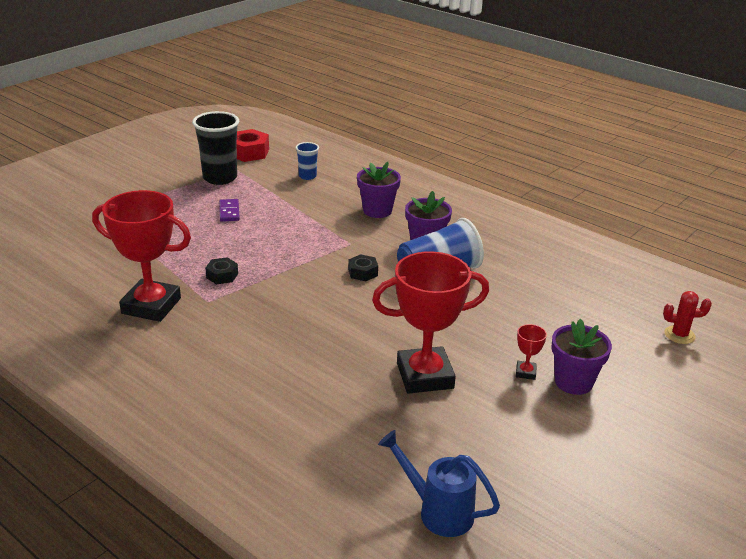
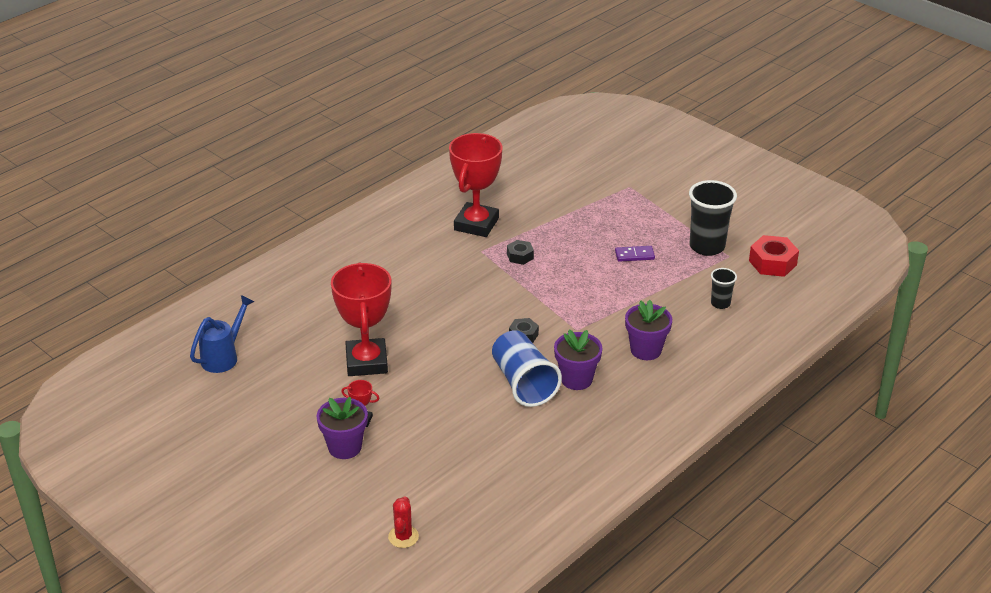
camera: 95 degrees right, 5 degrees up
(307, 176) = (720, 303): blue cup -> black cup

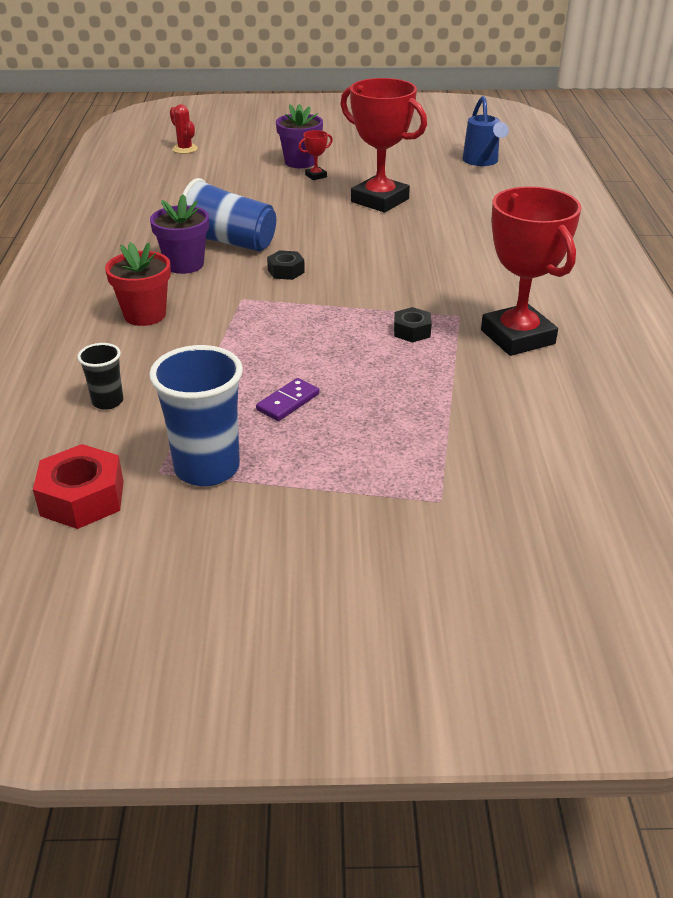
camera: 135 degrees right, 0 degrees up
(646, 350) = (145, 315): purple flower pot -> red flower pot
(707, 246) = (207, 468): black cup -> blue cup

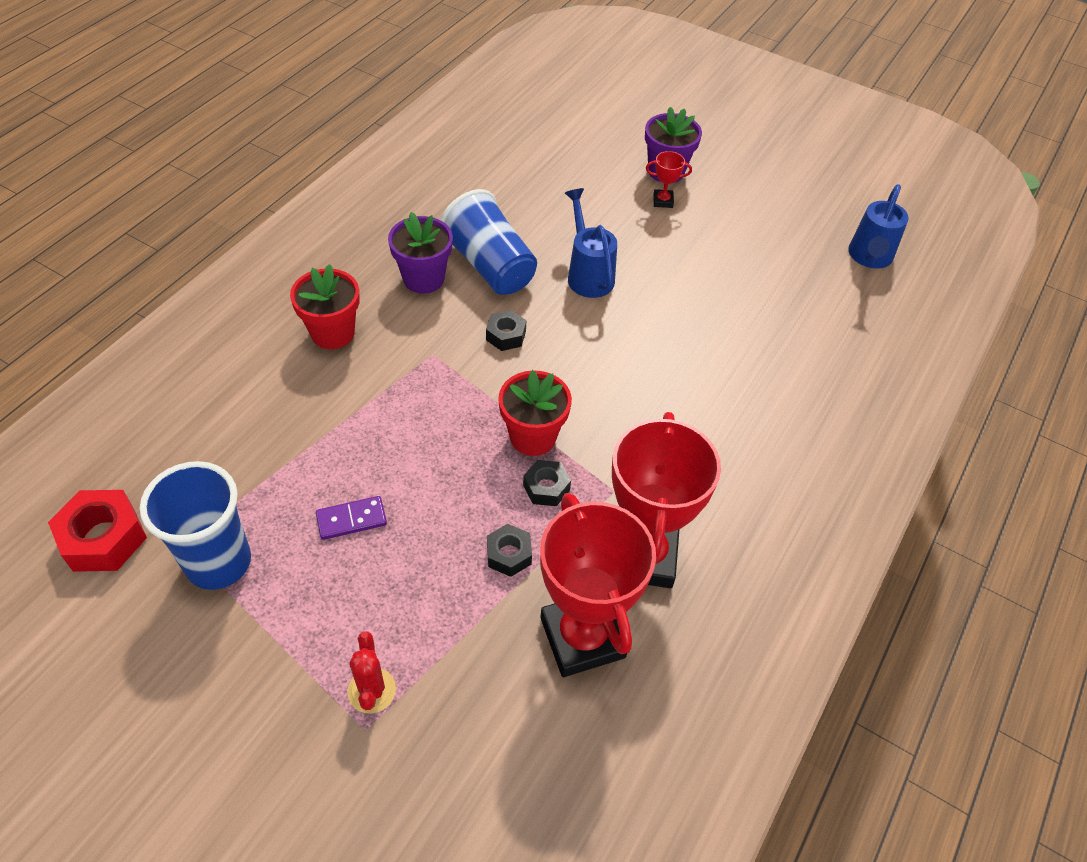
camera: 30 degrees right, 15 degrees up
(107, 401) = (213, 431): black cup -> none
(185, 149) = (569, 100): red cactus -> red cactus (371, 690)
(308, 224) = (588, 274): none -> blue watering can
(370, 311) = (533, 437): none -> red flower pot
(380, 200) = (694, 271): red trophy -> red trophy (582, 637)
(428, 372) = (509, 554): none -> black nut

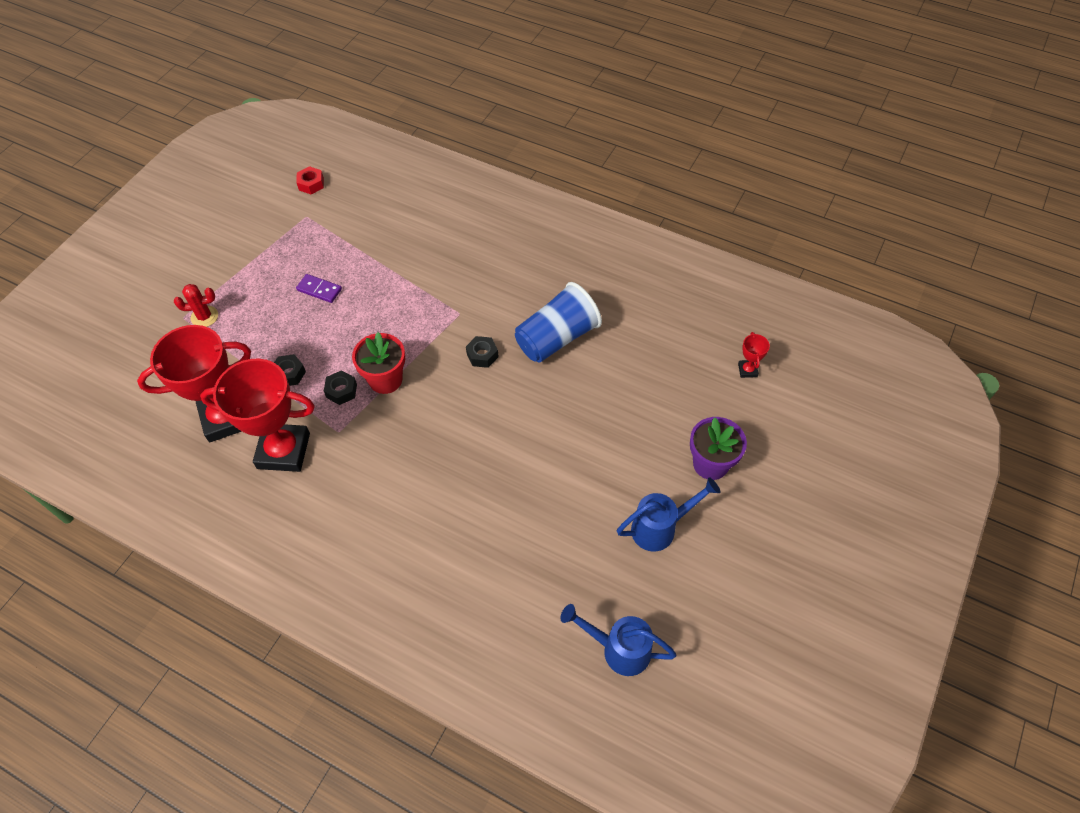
camera: 90 degrees right, 5 degrees up
(103, 538) = (311, 184): red nut -> red nut, size x0.59
(218, 562) = (292, 235): blue cup -> none
(332, 333) = (475, 255): red flower pot -> none
(351, 520) = (319, 290): purple domino -> purple domino turned 45 degrees counterclockwise
(423, 279) = (536, 298): purple flower pot -> none
(588, 274) = (557, 406): blue watering can -> blue watering can (660, 528)
(663, 201) = (665, 461): red trophy -> red trophy (747, 370)

